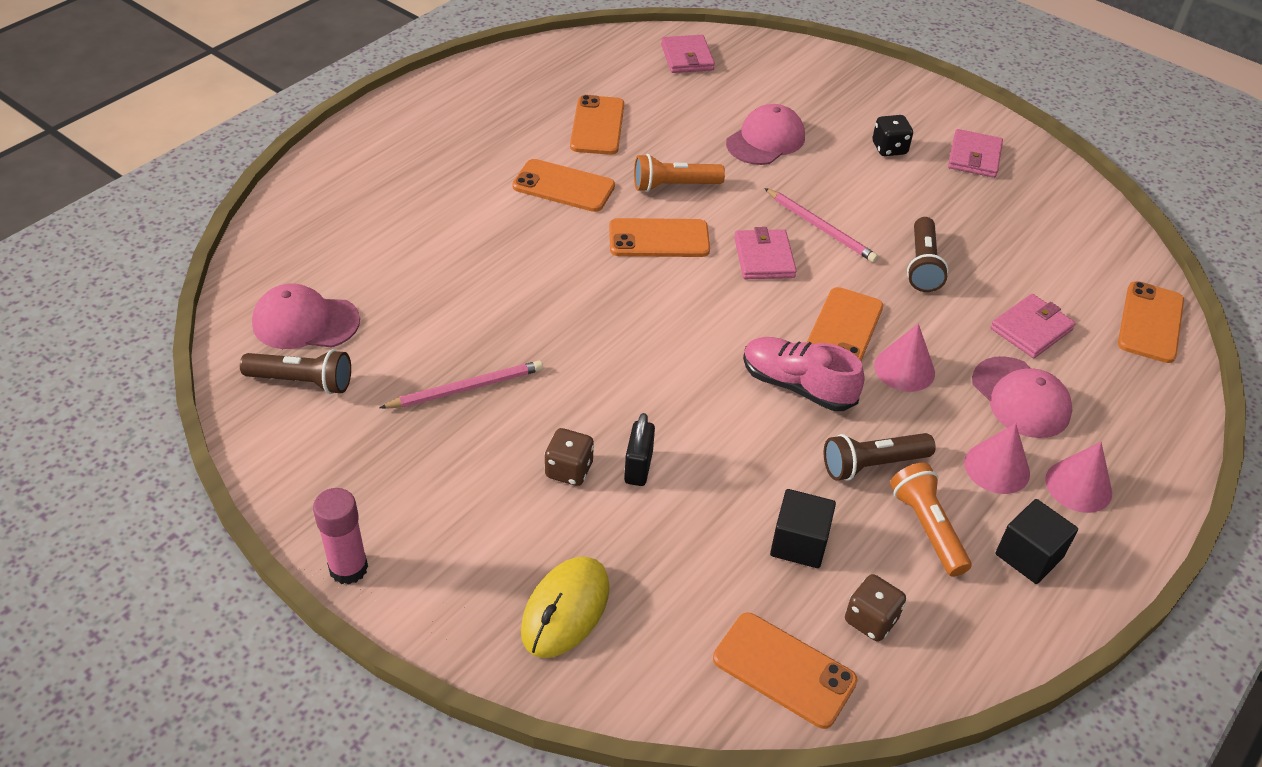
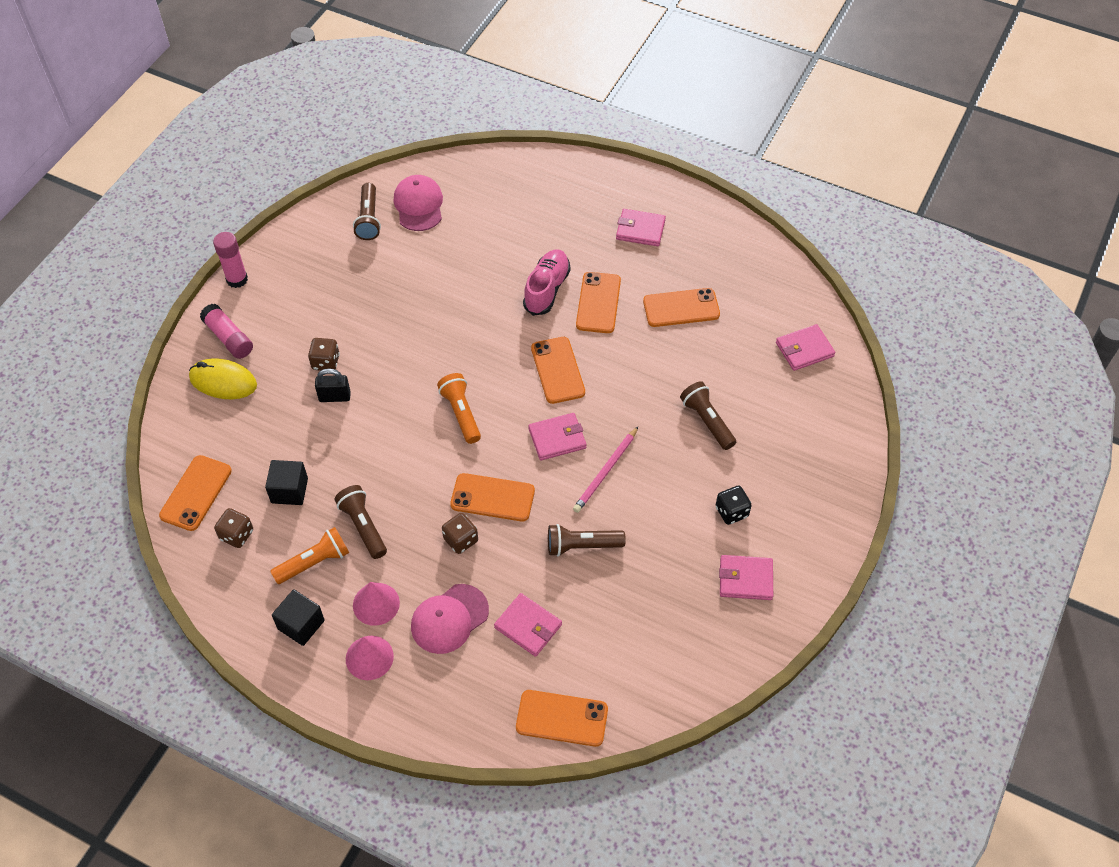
camera: 80 degrees right, 10 degrees up
(461, 132) = (640, 230): none -> pink wallet
(466, 388) = (382, 297): pink pencil -> none
(474, 593) = (229, 338): none -> pink glue stick
(674, 186) = (624, 369): orange flashlight -> orange flashlight (461, 413)
(765, 140) = (707, 421): pink cap -> brown flashlight
(797, 386) = (427, 475): pink shoe -> pink shoe (547, 289)
(904, 369) = (461, 540): pink cone -> brown dice

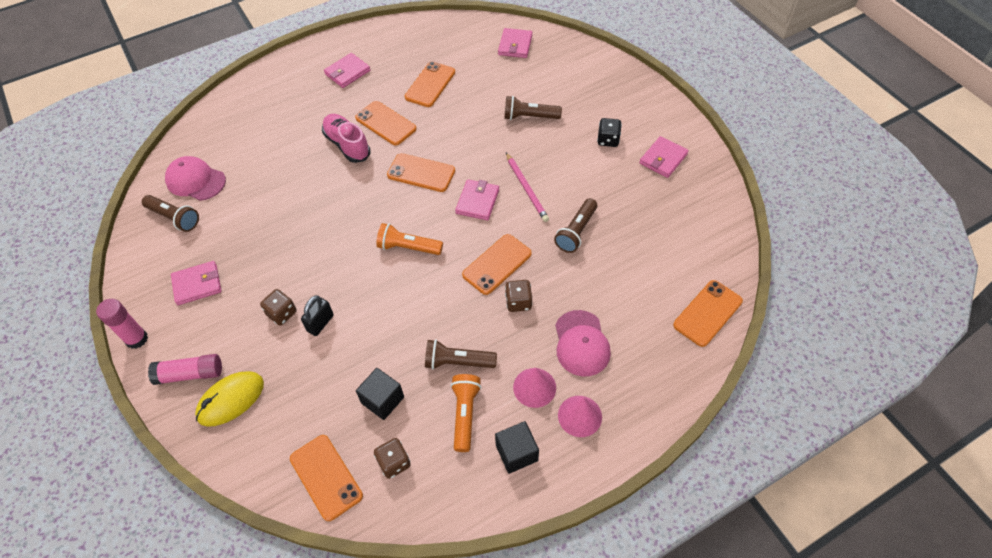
camera: 55 degrees left, 0 degrees up
(528, 626) = (620, 296): pink wallet -> pink wallet (197, 284)

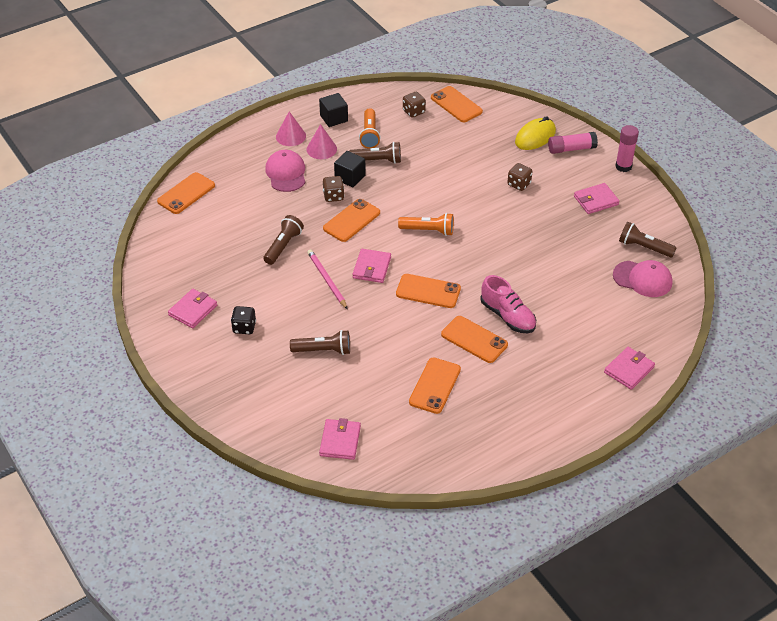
camera: 175 degrees right, 10 degrees down
(320, 323) = (486, 179): black padlock -> none
(347, 72) = (533, 399): pink wallet -> pink wallet (629, 370)
(382, 400) = (428, 140): black cube -> black cube (350, 177)

